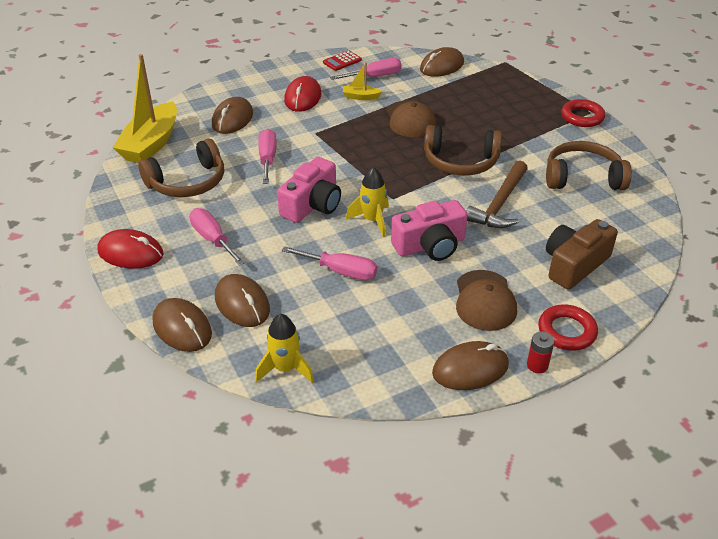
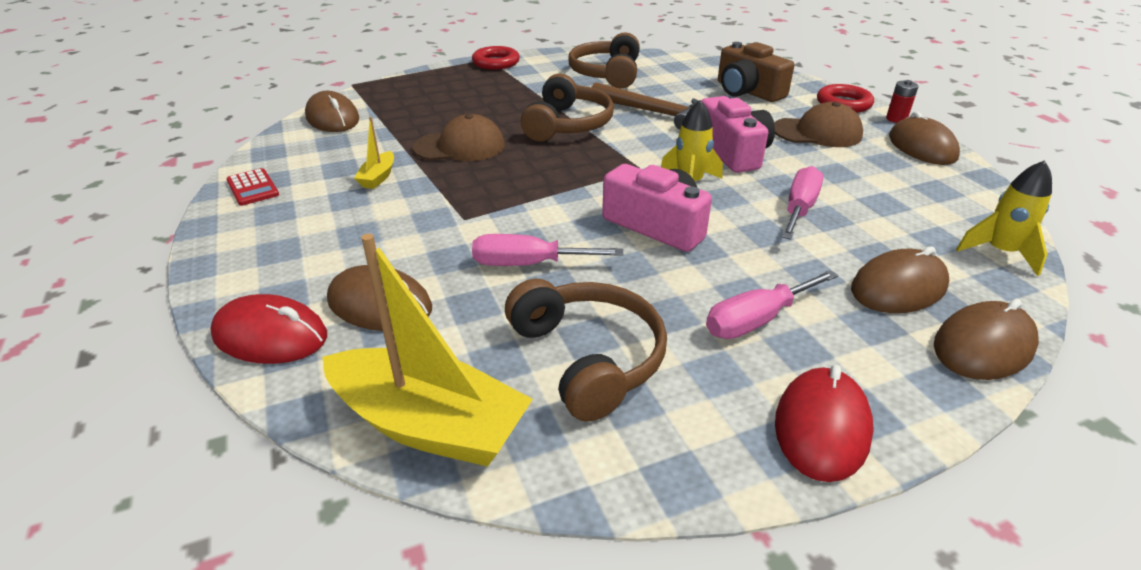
camera: 85 degrees left, 5 degrees down
(303, 97) = (348, 227): red mouse -> red mouse (270, 336)
(374, 77) = (325, 164): pink screwdriver -> none

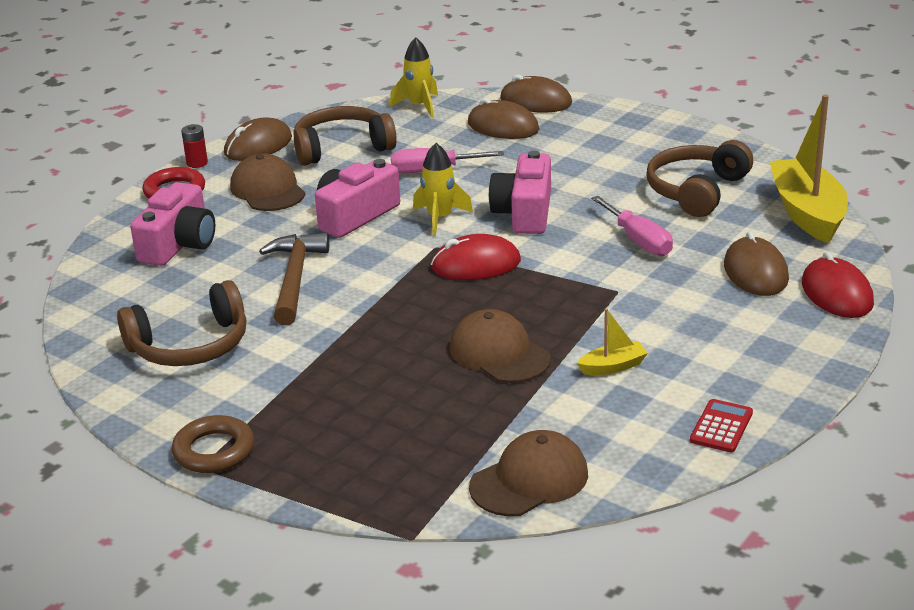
camera: 120 degrees left, 5 degrees down
(332, 118) = (529, 480): brown mouse -> brown cap
(496, 62) = (214, 451): red ring -> brown ring
(568, 124) = (377, 314): brown headphones -> brown headphones (342, 148)
(747, 91) = (179, 244): brown camera -> pink camera
(756, 320) = (594, 156): pink screwdriver -> none
(821, 427) = (658, 126): red mouse -> red mouse (476, 264)

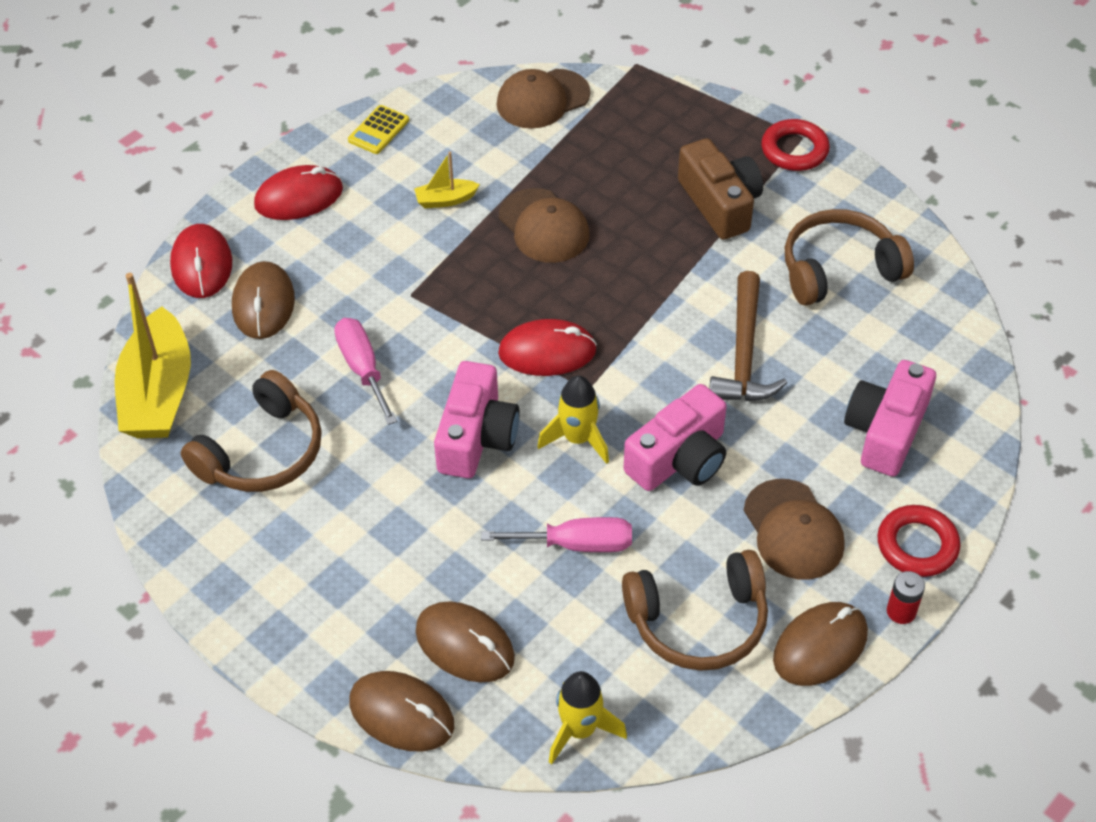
camera: 175 degrees left, 20 degrees up
(214, 451) = (794, 150): brown ring -> red ring
(308, 390) = (720, 203): none -> brown camera
(721, 427) = (378, 130): red calculator -> yellow calculator
(775, 355) = (299, 197): none -> red mouse

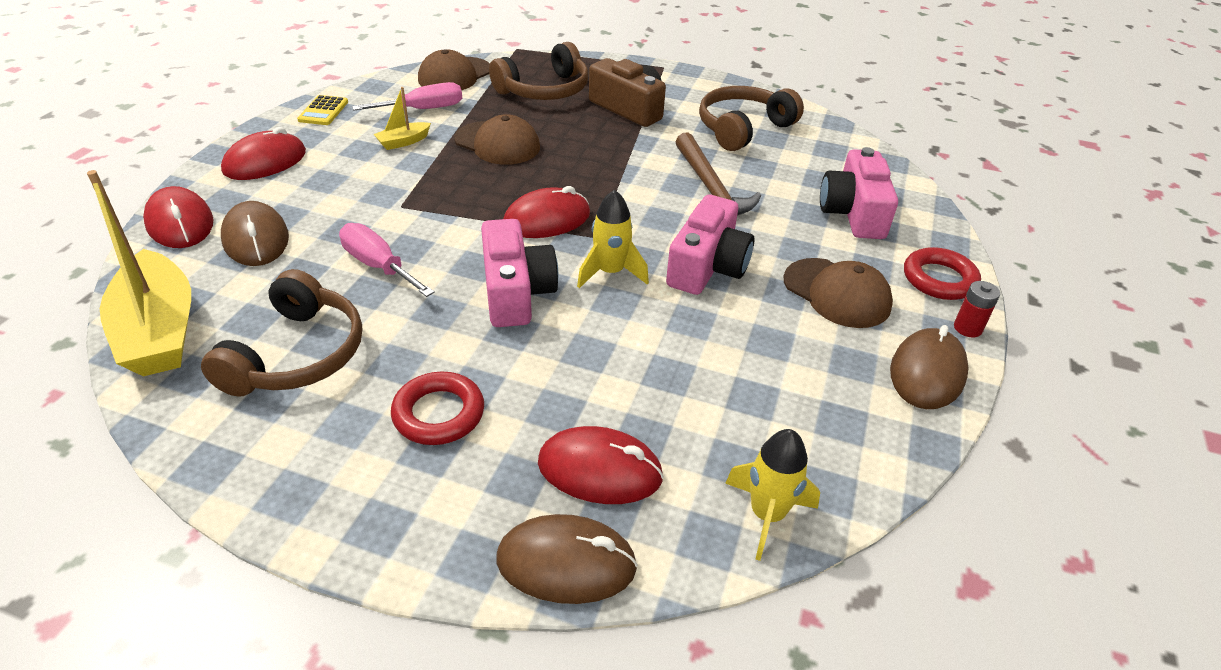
camera: 25 degrees left, 10 degrees down
(465, 645) = (600, 470): brown mouse -> red mouse
(576, 544) = (659, 351): pink screwdriver -> pink screwdriver (423, 109)
(698, 622) = (811, 383): brown headphones -> brown headphones (545, 90)
(794, 150) = (663, 74): red ring -> red ring (438, 414)

